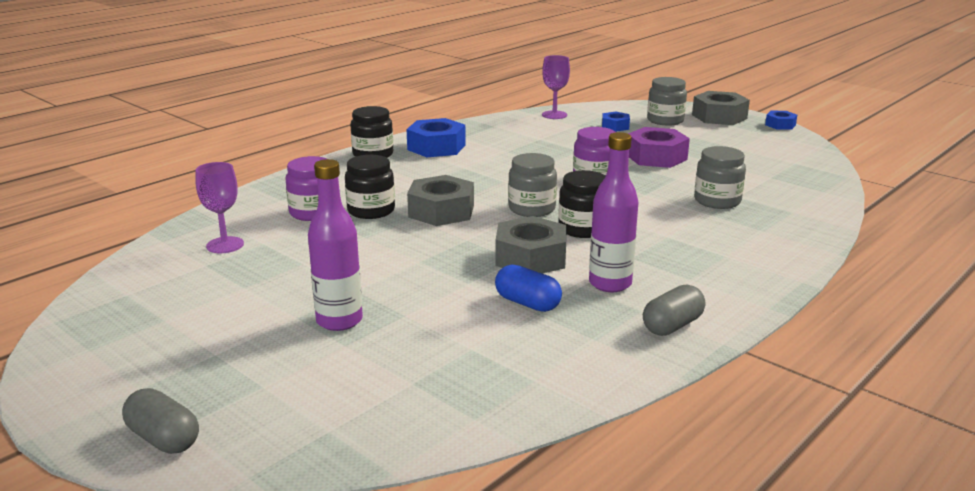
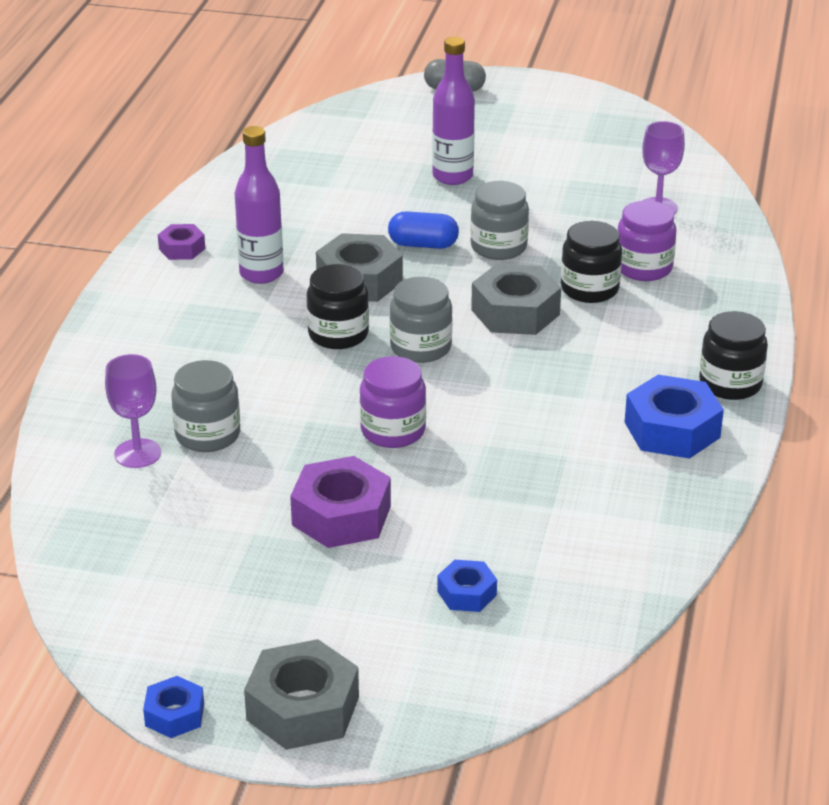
camera: 150 degrees right, 10 degrees up
(527, 303) = (319, 233): blue capsule -> blue capsule (423, 245)
(554, 115) = (601, 598): purple goblet -> purple goblet (137, 453)
(665, 120) = (395, 651): grey jar -> grey jar (498, 247)
(672, 326) = (182, 248): grey capsule -> purple nut

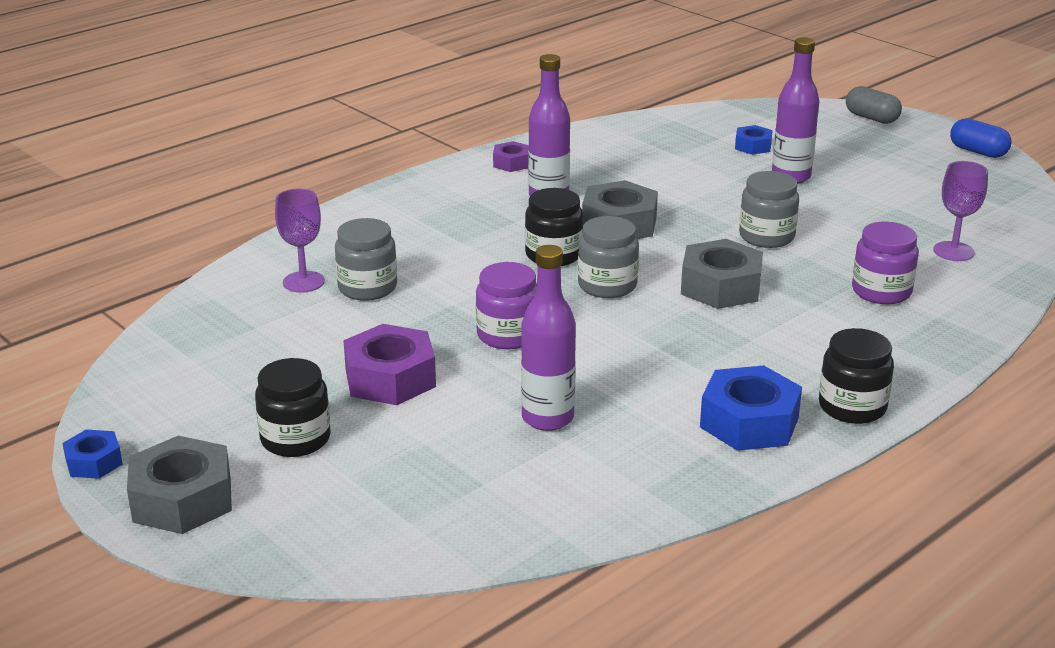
camera: 35 degrees right, 5 degrees down
(423, 245) = (703, 216): blue capsule -> blue capsule (978, 152)
(467, 593) = (411, 473): blue nut -> blue nut (753, 146)
(517, 494) = (547, 418): none -> purple bottle
(589, 289) = (809, 291): black jar -> black jar (295, 439)

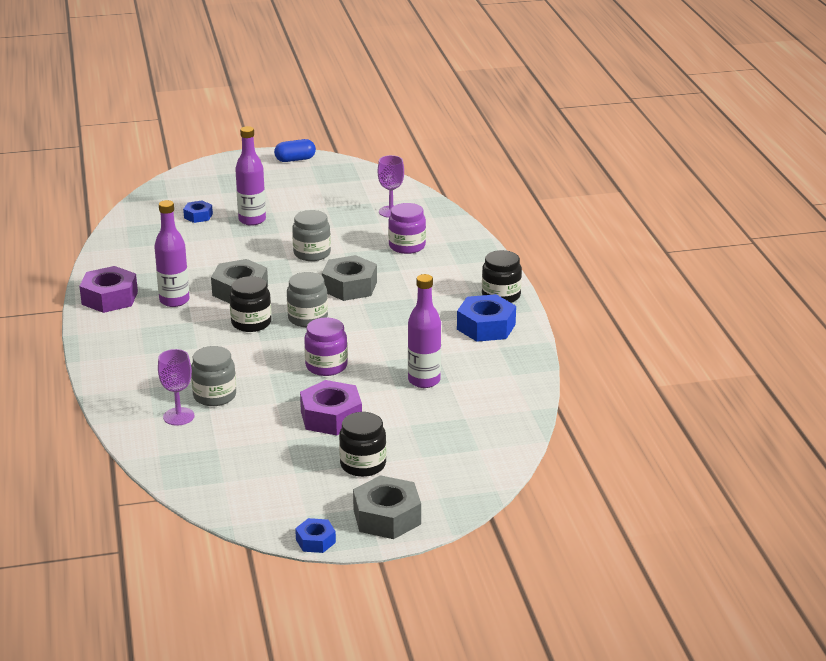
camera: 60 degrees left, 0 degrees up
(511, 163) = (110, 298): purple nut -> purple nut, size x1.81
(871, 118) = (213, 169): grey capsule -> none

